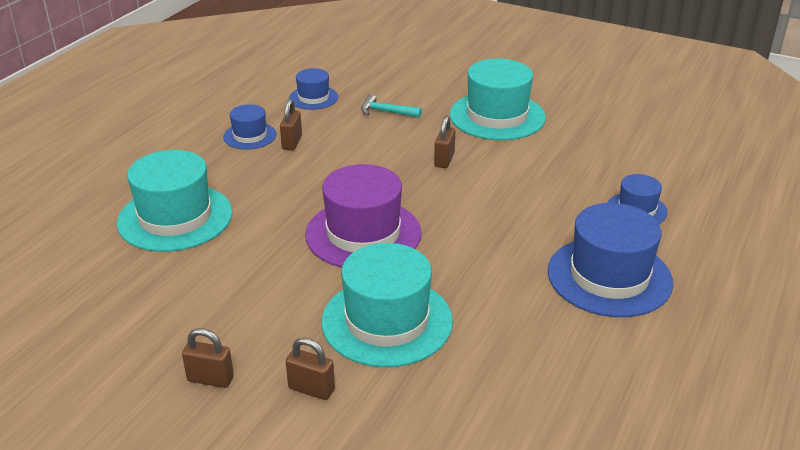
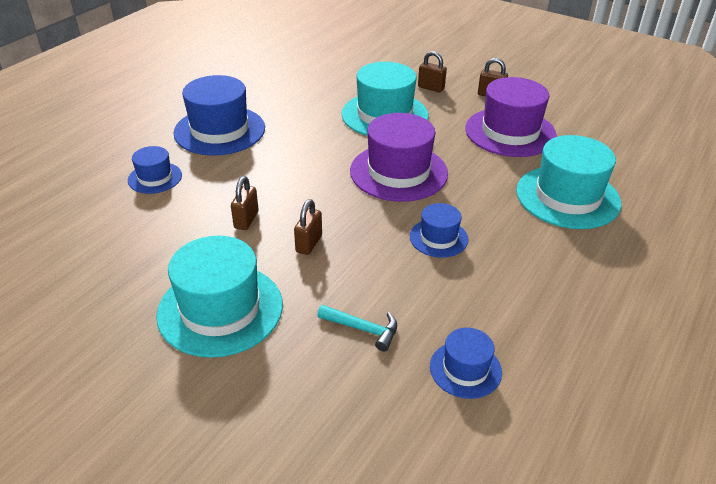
camera: 175 degrees left, 5 degrees up
(206, 303) = (510, 132): none -> purple hat
(250, 136) = (534, 297): blue hat -> blue hat (438, 238)
(292, 143) = (479, 281): brown padlock -> brown padlock (246, 220)

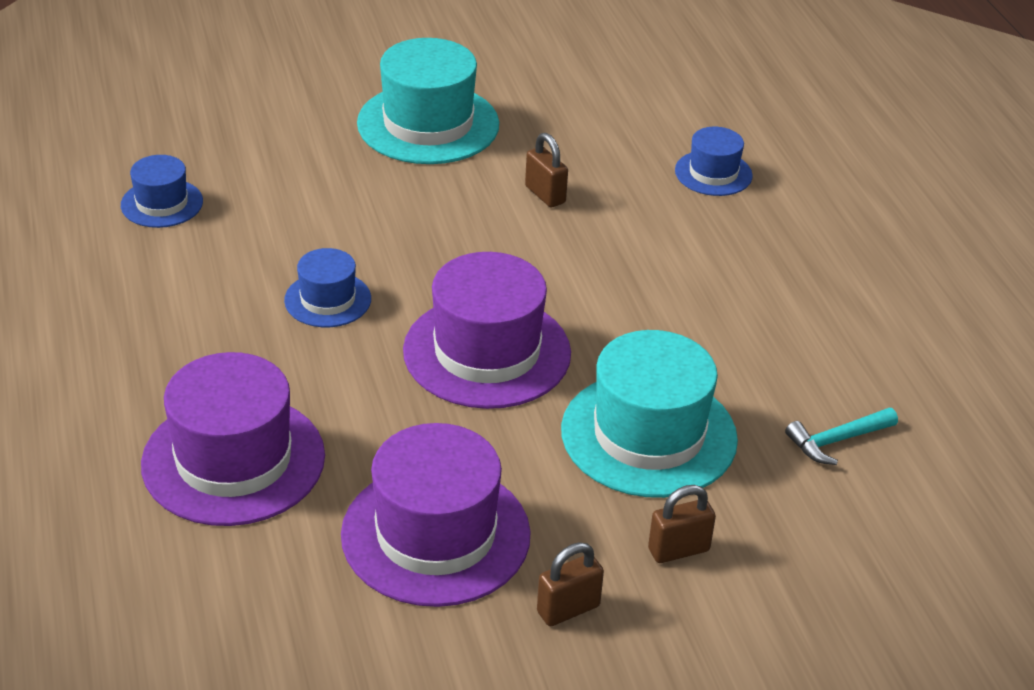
camera: 130 degrees right, 0 degrees up
(219, 130) = (780, 263): blue hat -> none
(309, 244) = (447, 212): brown padlock -> none
(363, 329) = (287, 180): turquoise hammer -> turquoise hammer (837, 441)
(567, 197) = (233, 460): turquoise hat -> purple hat

